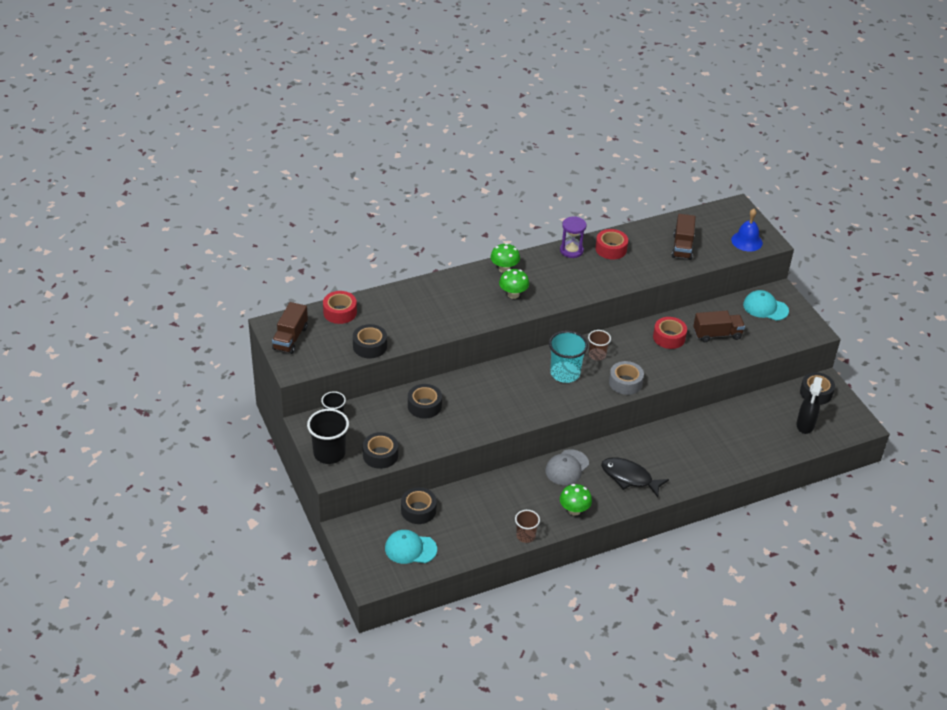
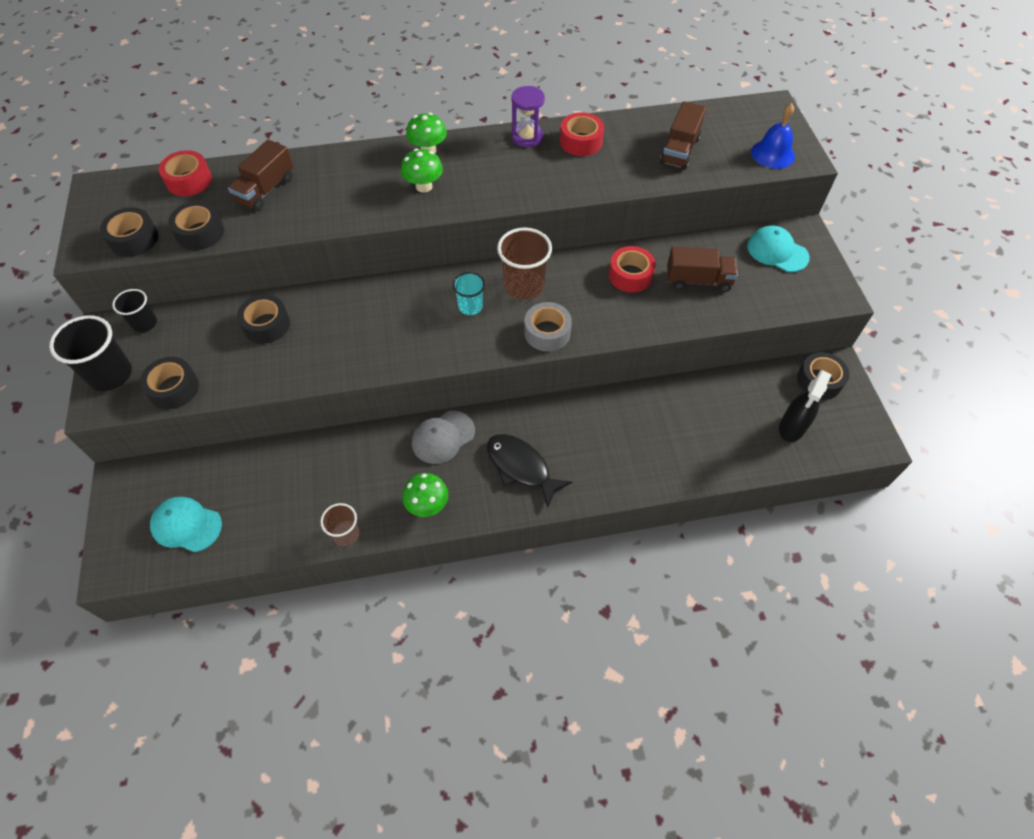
camera: 15 degrees right, 15 degrees up
(290, 338) = (107, 207): brown truck -> brown truck (266, 190)
(418, 510) = (224, 467): black tape -> black tape (134, 239)
(565, 373) = (470, 306): turquoise cup -> turquoise cup, size x0.60
(597, 355) = (524, 286): brown cup -> brown cup, size x1.67

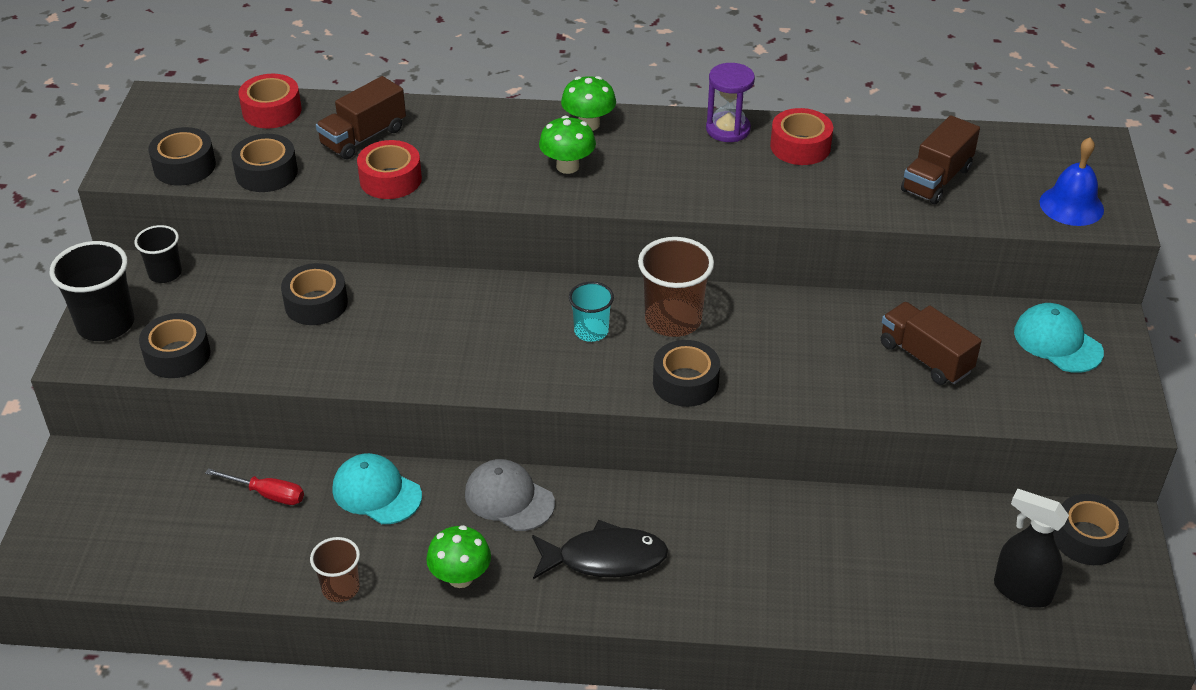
camera: 15 degrees right, 15 degrees down
(186, 525) = (140, 532): turquoise cap -> turquoise cap (376, 492)
(271, 473) = (267, 494): none -> red screwdriver
(443, 437) = (509, 498): grey cap -> grey cap turned 60 degrees clockwise
(521, 467) = (605, 558): black fish -> black fish turned 120 degrees clockwise
(547, 332) = (685, 382): grey tape -> black tape
(630, 275) = (828, 333): red tape -> red tape (390, 179)
(698, 280) = (925, 358): brown truck -> brown truck turned 150 degrees counterclockwise
(792, 427) = (1021, 591): black spray bottle -> black spray bottle turned 75 degrees clockwise

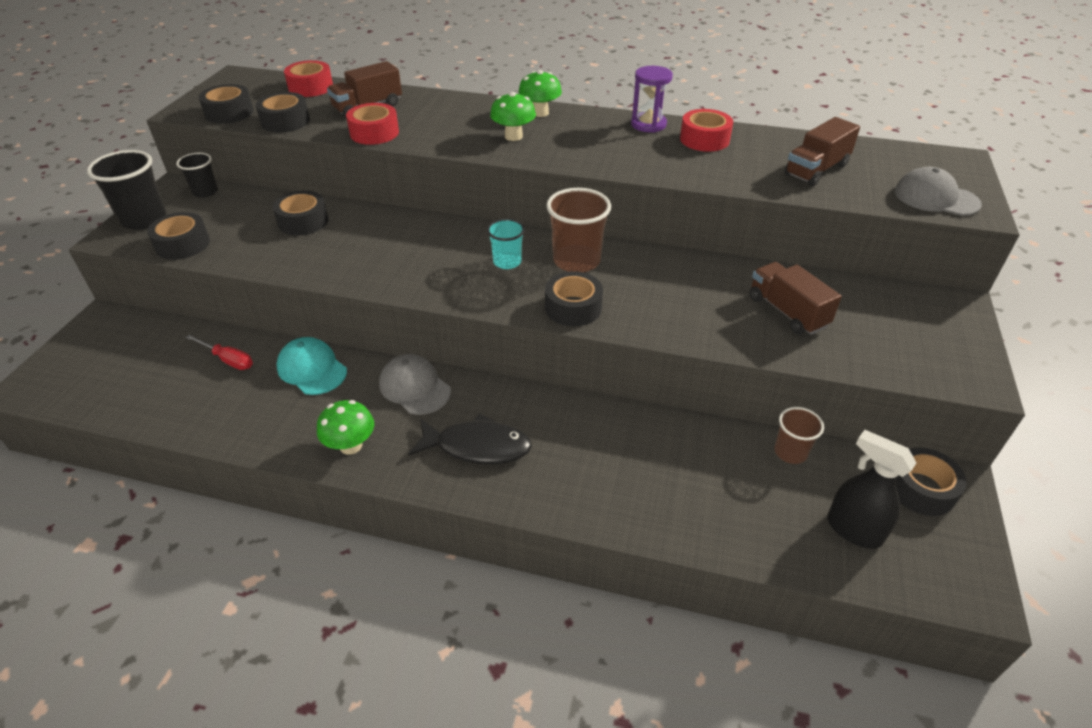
camera: 10 degrees right, 0 degrees up
(340, 588) = (250, 441): brown cup -> brown cup (790, 452)
(1057, 342) = (910, 312): turquoise cap -> none
(1071, 205) = (936, 198): blue bell -> grey cap

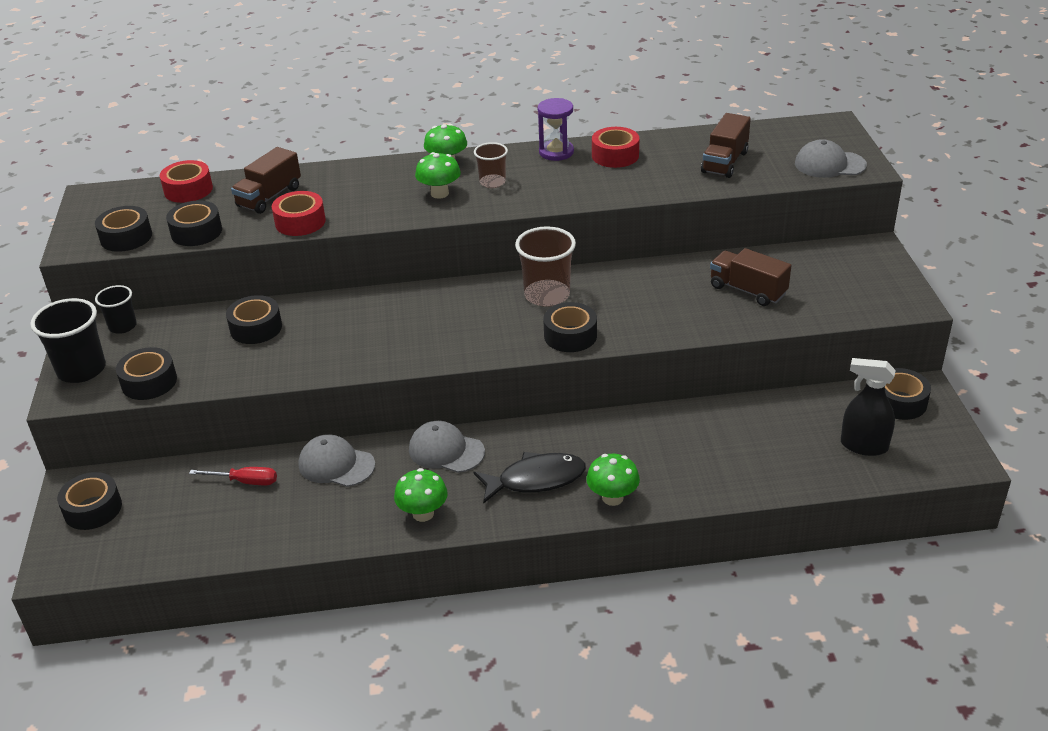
camera: 20 degrees left, 5 degrees down
(97, 344) = (93, 509): none -> black tape
(312, 369) = (336, 465): turquoise cap -> grey cap
(507, 262) = (485, 313): turquoise cup -> none
(540, 494) = (612, 498): none -> green mushroom
(790, 452) = (792, 405): brown cup -> brown cup (492, 182)

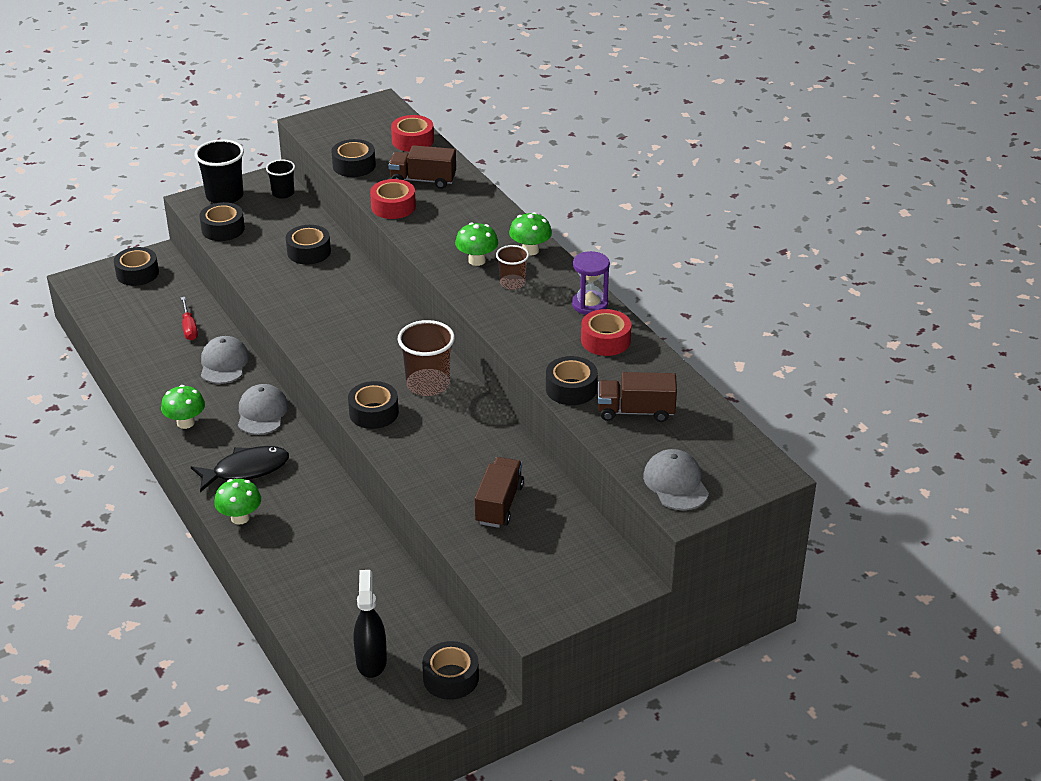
camera: 65 degrees right, 0 degrees up
(126, 237) = (331, 139): black tape -> black tape (571, 389)
(536, 480) = (246, 470): black fish -> black fish turned 75 degrees counterclockwise

